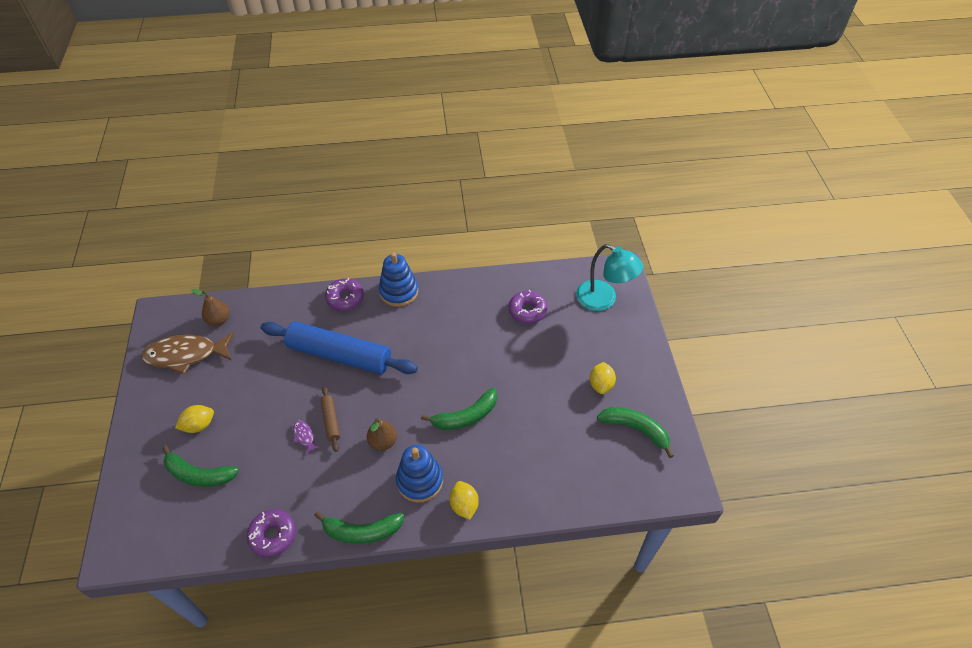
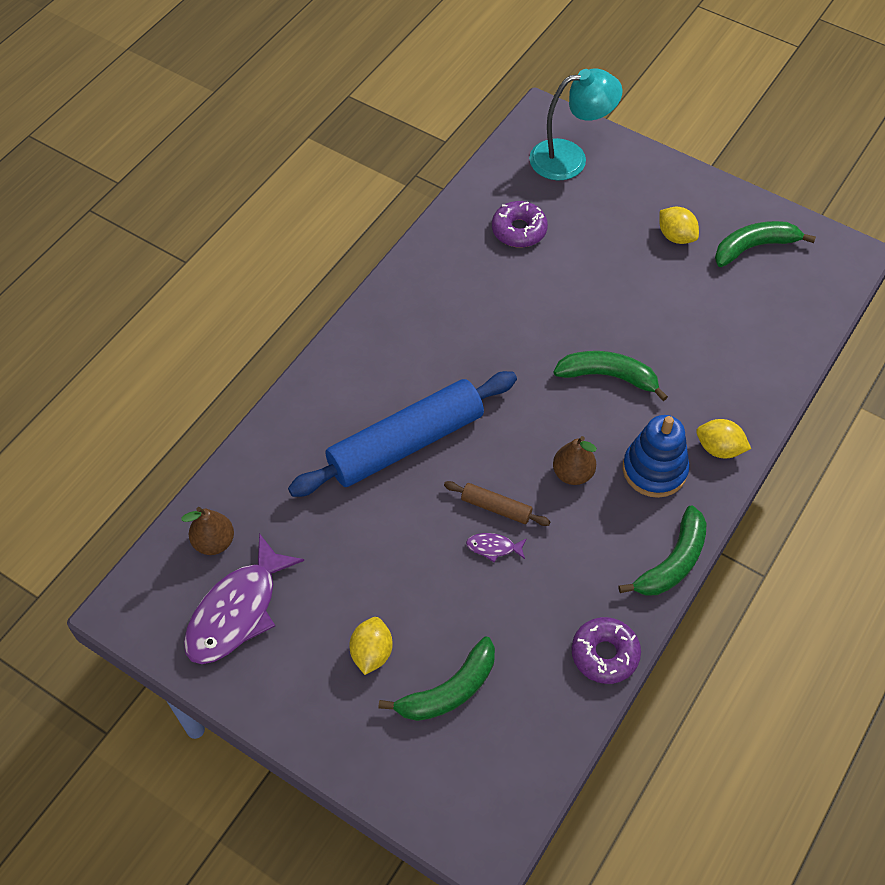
camera: 50 degrees left, 5 degrees up
(185, 355) = (237, 611): brown fish -> purple fish
(345, 298) = (320, 386): purple donut -> none
(399, 292) = (367, 328): blue stacking toy -> none
(466, 416) = (608, 376): green banana -> green banana turned 90 degrees counterclockwise

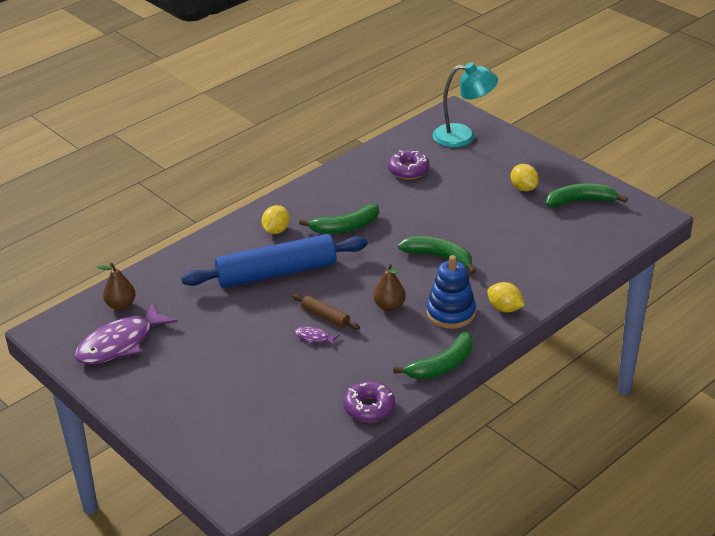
camera: 15 degrees right, 20 degrees down
(371, 653) = (202, 380): yellow lemon -> yellow lemon (276, 230)
(449, 690) = (248, 409): green banana -> green banana (345, 227)

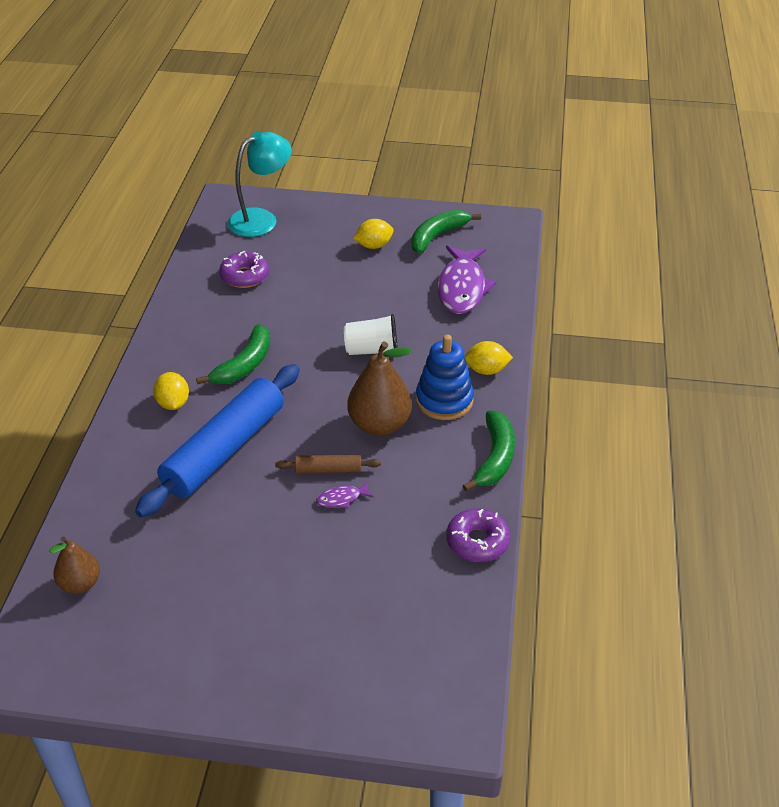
camera: 40 degrees left, 5 degrees up
(120, 343) = (129, 631): purple fish -> purple fish (462, 288)
(389, 306) = (379, 424): brown pear -> brown pear, size x1.64
(439, 257) = (372, 350): green banana -> white cup
(523, 188) = (374, 246): yellow lemon -> yellow lemon turned 45 degrees counterclockwise

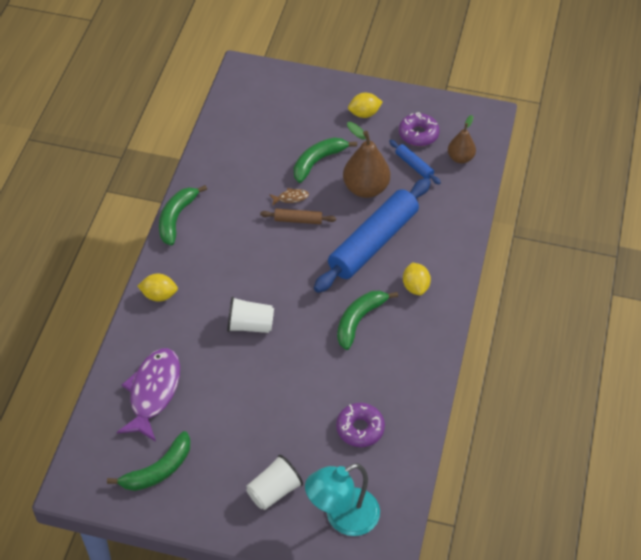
camera: 175 degrees left, 10 degrees up
(156, 564) = (414, 165): none -> blue rolling pin
(306, 557) = (318, 161): none -> green banana
(326, 230) = (274, 491): none -> white cup
(341, 499) = (291, 198): purple fish -> brown fish
(374, 246) = (227, 461): yellow lemon -> yellow lemon (364, 114)
(379, 424) = (255, 253): brown pear -> brown pear (365, 188)
(444, 400) = (201, 270): blue stacking toy -> none
(477, 542) = (206, 161): purple donut -> purple donut (418, 134)

